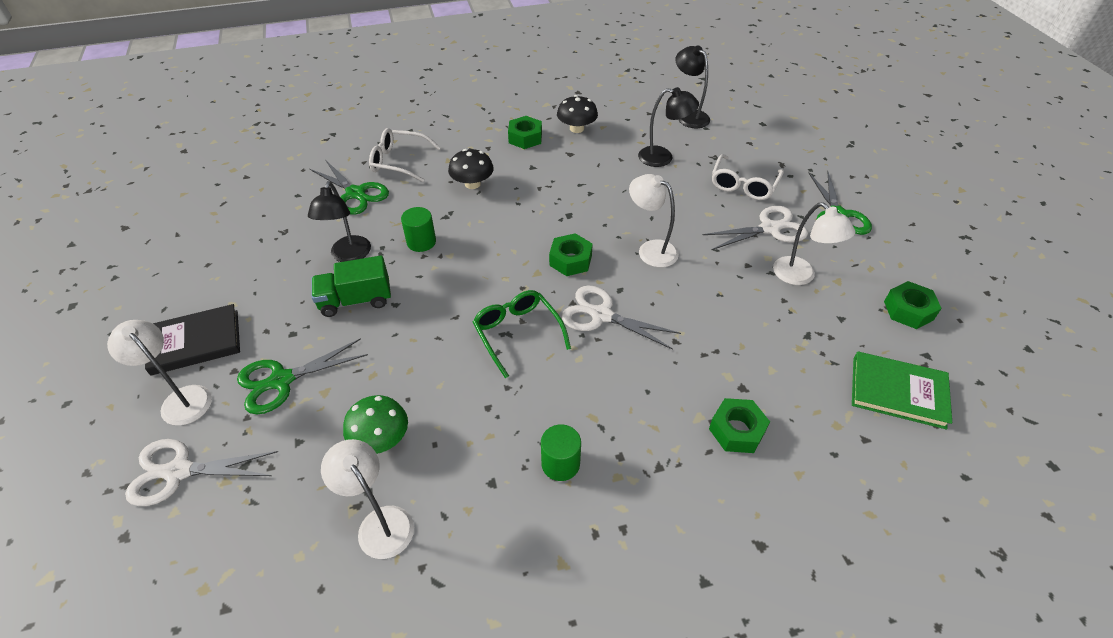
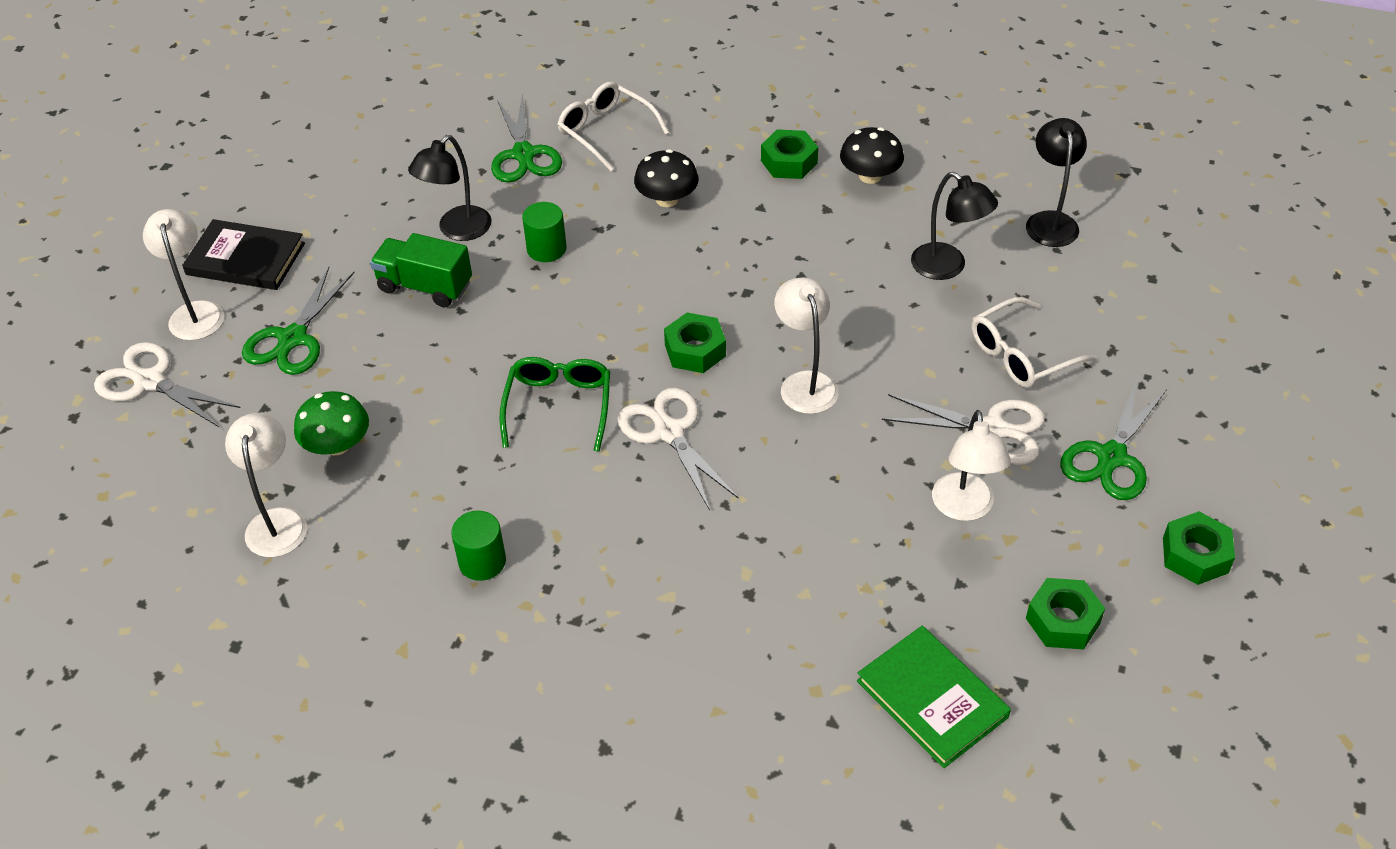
camera: 35 degrees right, 0 degrees up
(281, 380) = (293, 339): green scissors -> green scissors turned 75 degrees counterclockwise
(736, 430) = (695, 632): green nut -> green nut (1195, 555)

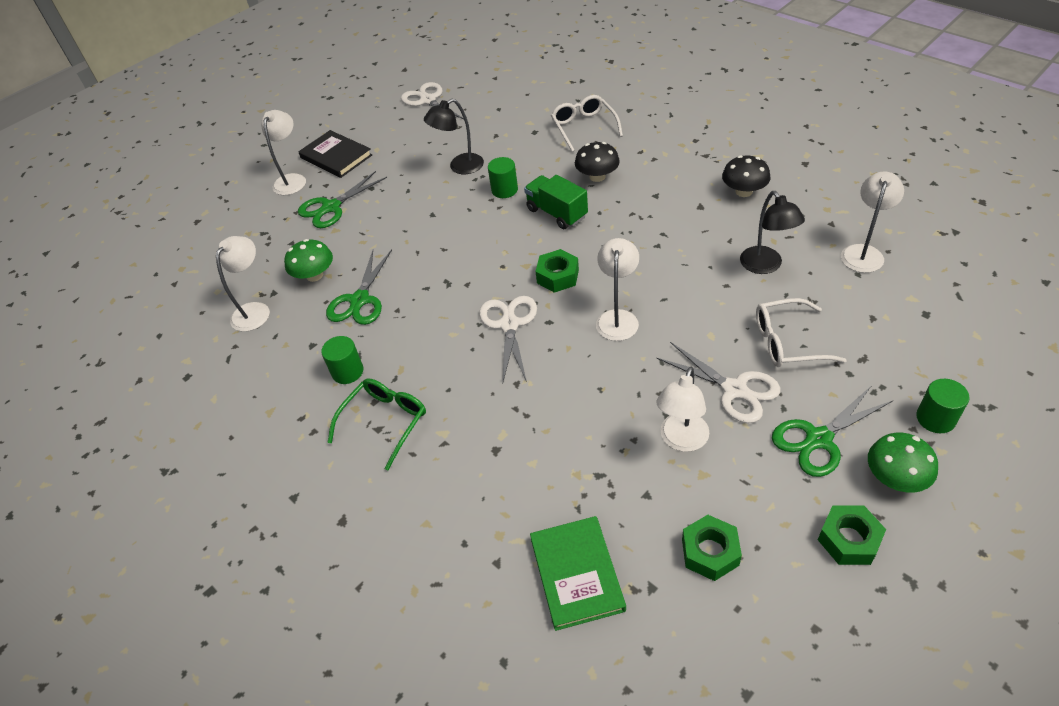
camera: 30 degrees right, 0 degrees up
(149, 382) = (244, 212): white scissors -> white scissors (428, 100)
(425, 286) = (421, 195): green truck -> green truck (557, 213)
(524, 154) = (526, 131): green scissors -> green scissors (360, 300)
(559, 406) = (452, 288): green glasses -> green glasses (385, 422)
(789, 162) = (692, 170): green nut -> none
(1050, 221) = (863, 252): black lamp -> white lamp
(1208, 473) = (895, 477): none -> green mushroom
(1217, 395) = (935, 418): none -> green cylinder

